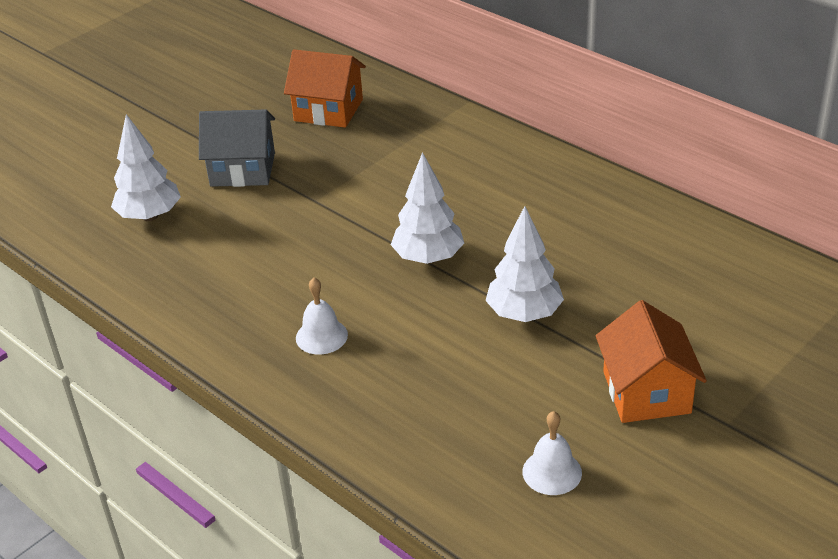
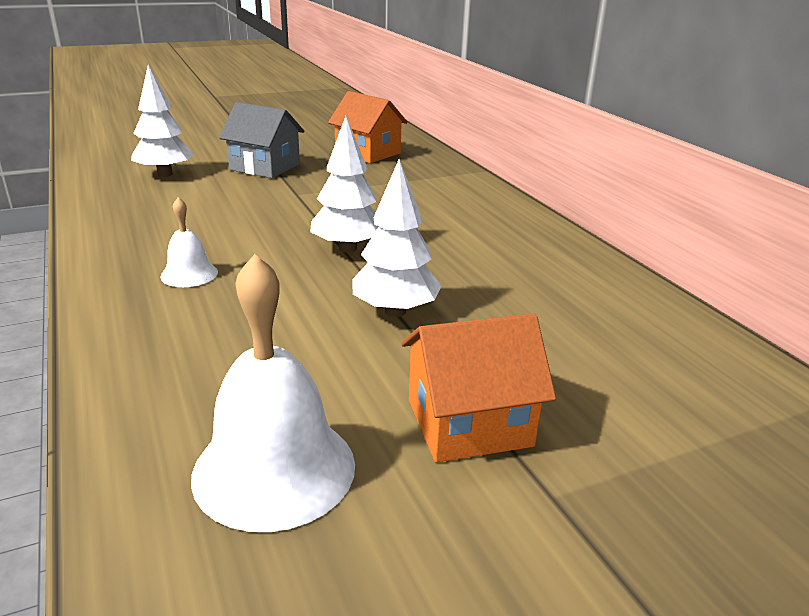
camera: 20 degrees right, 10 degrees down
(552, 472) = (274, 469): white bell -> white bell, size x1.91
(646, 392) = (469, 422): orange house -> orange house turned 60 degrees clockwise

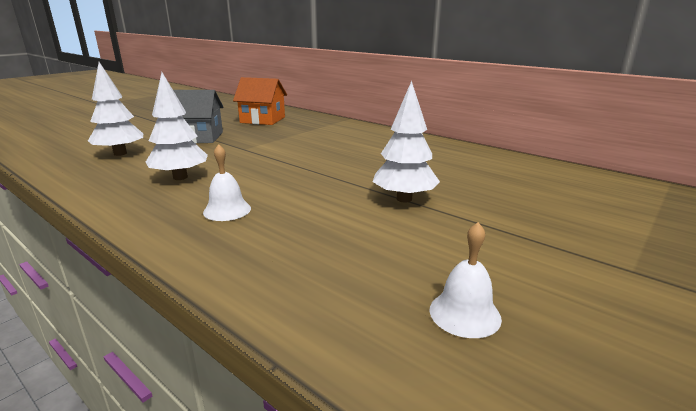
camera: 25 degrees left, 5 degrees down
(274, 469) = (464, 313): white bell -> white bell, size x0.52
(347, 248) = (323, 172): white tree -> white tree (180, 177)
(469, 422) = (535, 246): orange house -> none

